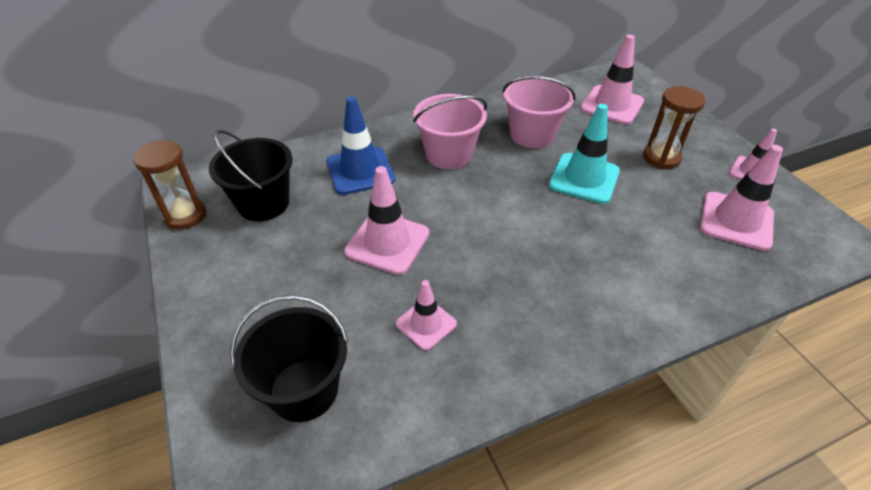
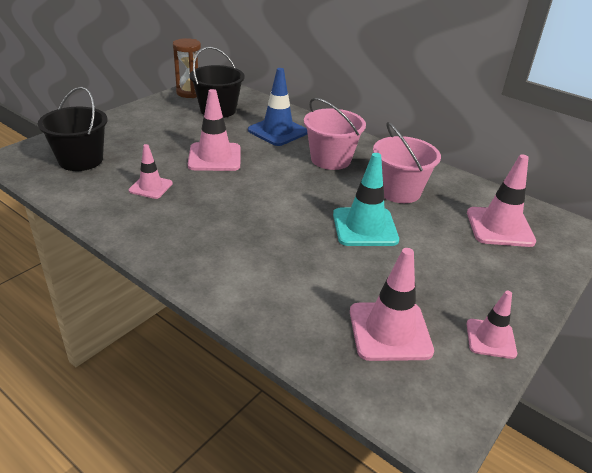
camera: 60 degrees right, 10 degrees down
(661, 157) = (445, 269): brown hourglass -> none

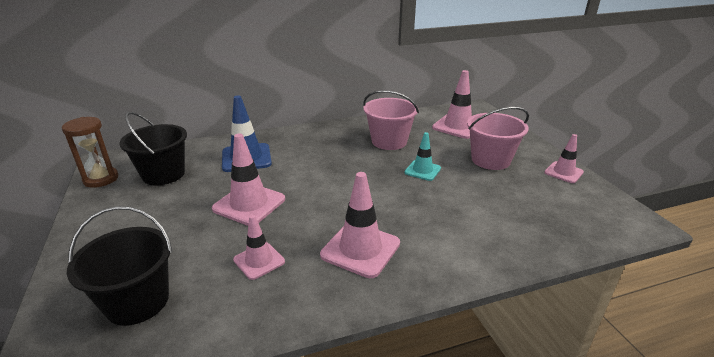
camera: 55 degrees left, 5 degrees down
(330, 159) = (319, 151): pink bucket -> pink bucket (490, 160)
(365, 227) = (422, 170): turquoise traffic cone -> turquoise traffic cone, size x0.61
(390, 331) = (544, 204): pink traffic cone -> pink traffic cone (360, 249)

